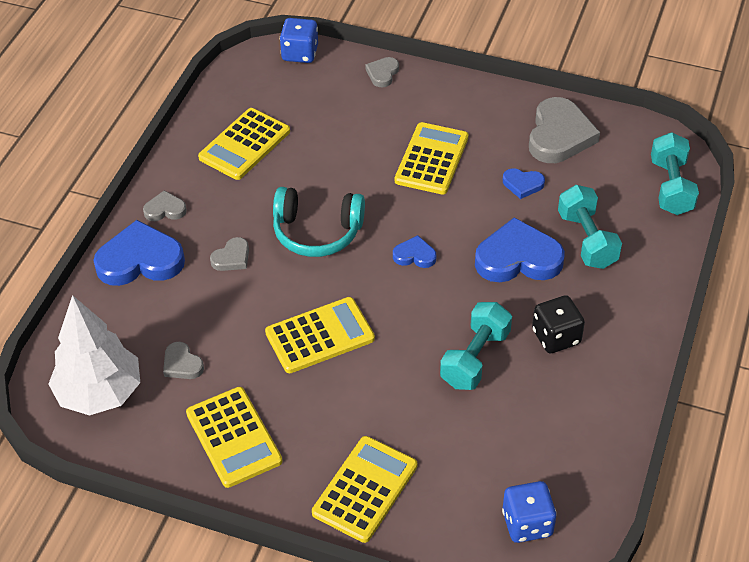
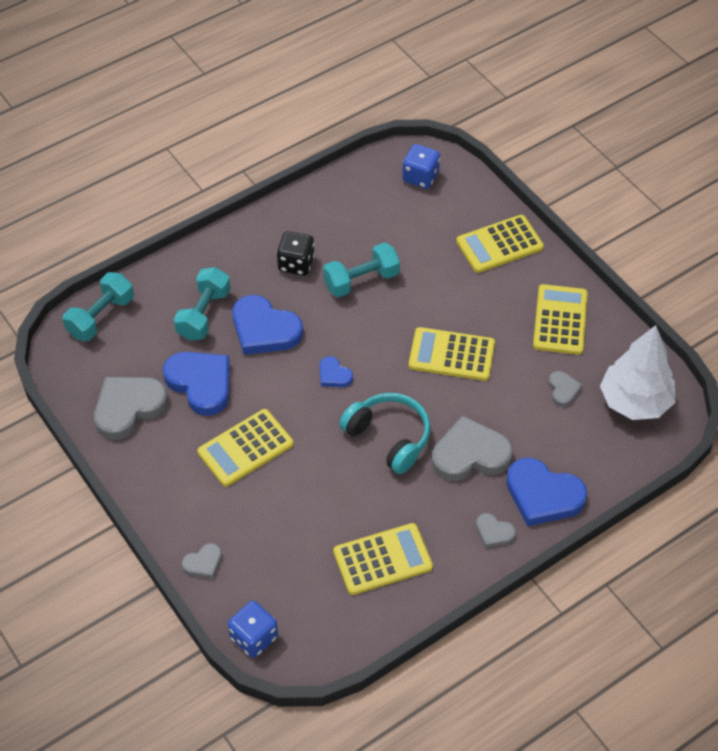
camera: 145 degrees left, 5 degrees up
(232, 258) = (470, 454): grey heart -> grey heart, size x2.01
(523, 184) = (201, 383): blue heart -> blue heart, size x2.01

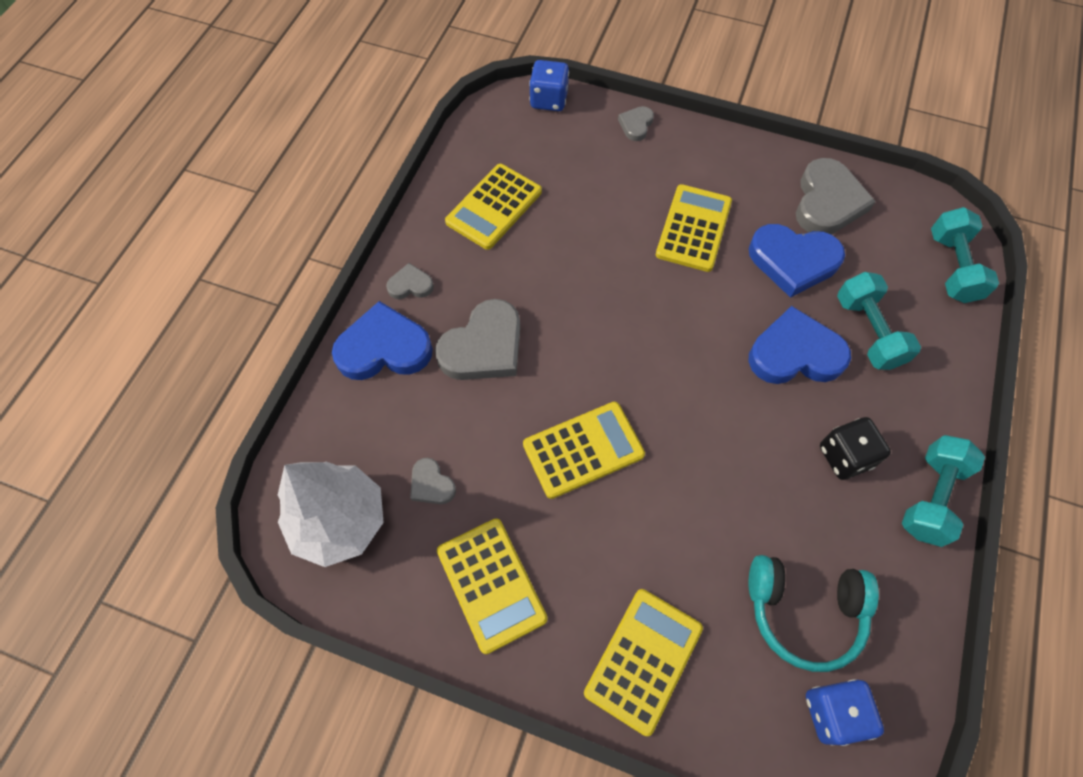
camera: 145 degrees right, 10 degrees up
(334, 375) = (682, 348): blue heart -> none
(361, 280) = (757, 483): turquoise dumbbell -> turquoise dumbbell (930, 497)
(389, 437) = (575, 316): turquoise headphones -> turquoise headphones (804, 611)

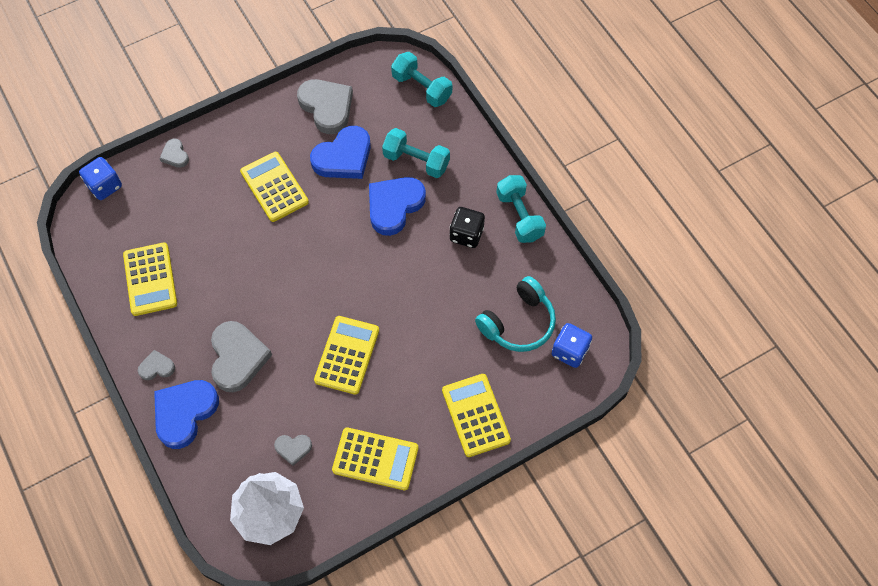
camera: 50 degrees left, 0 degrees up
(410, 285) = (157, 367): grey heart -> grey heart turned 45 degrees clockwise

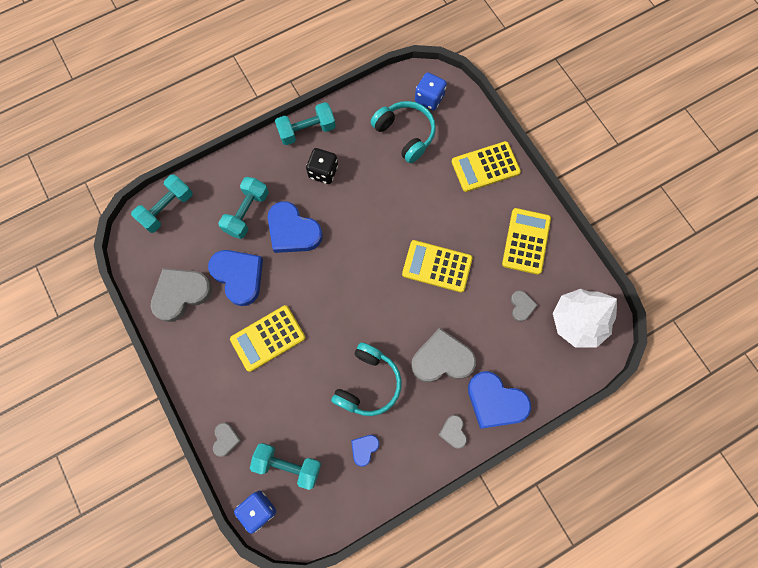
camera: 90 degrees left, 10 degrees up
(143, 210) = (288, 465): none -> turquoise dumbbell
(150, 279) = (364, 449): yellow calculator -> blue heart
(175, 155) = (226, 439): grey heart -> grey heart turned 60 degrees counterclockwise
(217, 282) = (368, 383): none -> turquoise headphones

